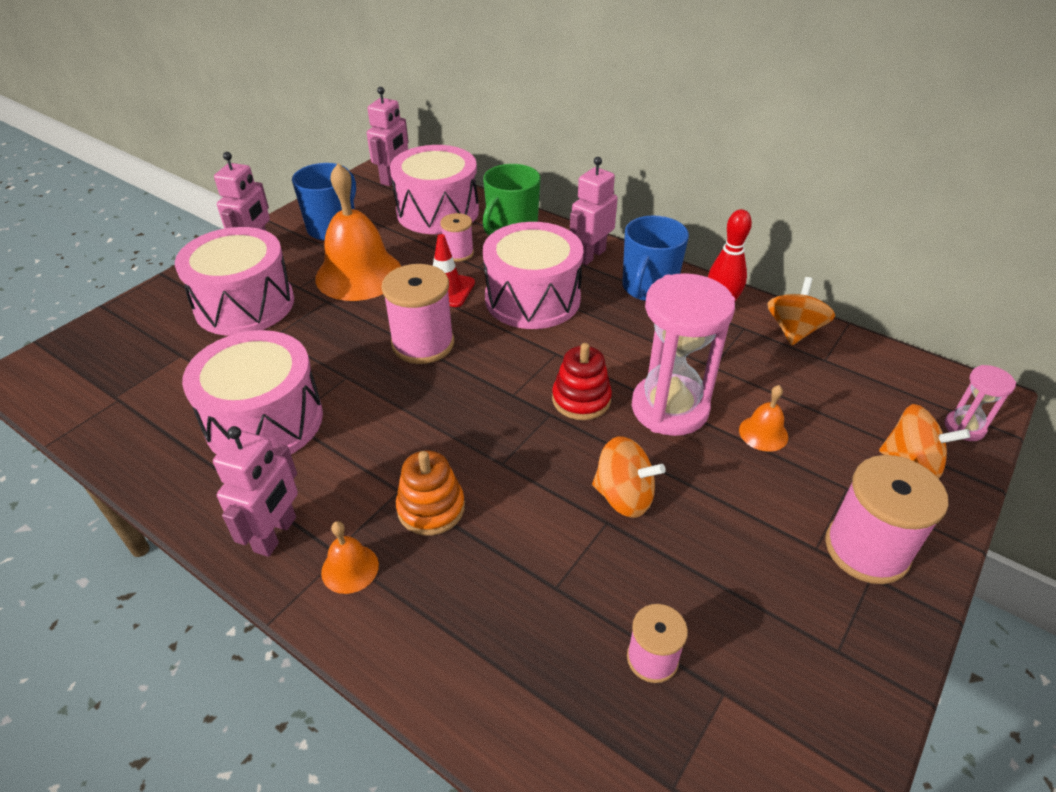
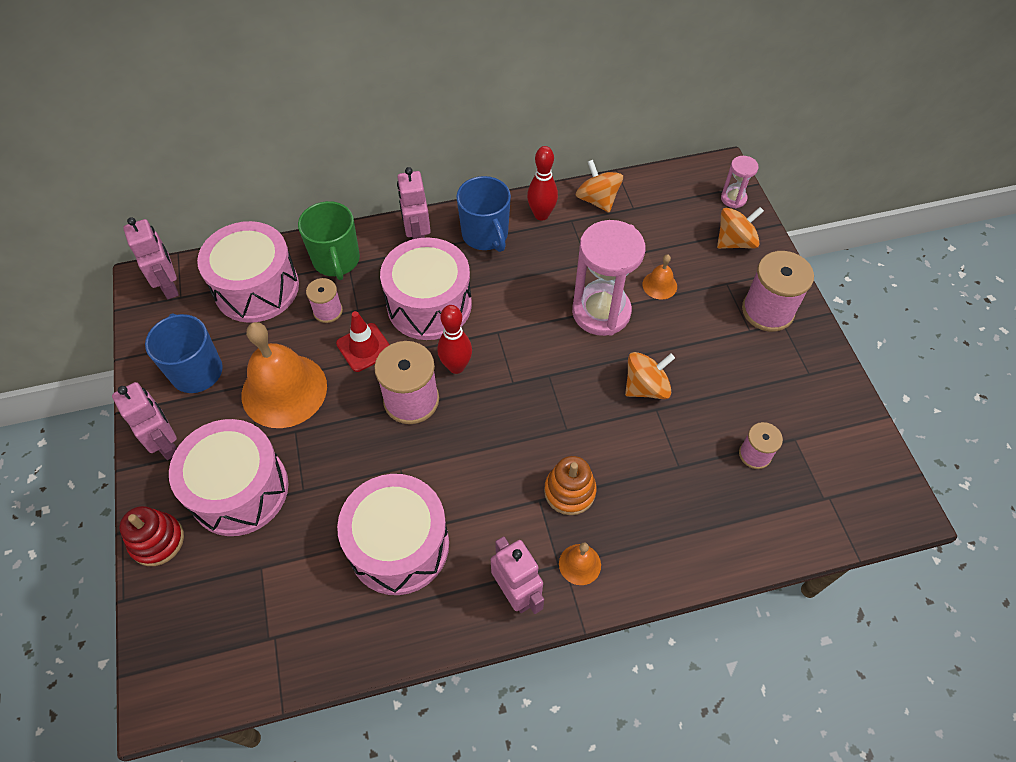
camera: 50 degrees left, 15 degrees up
(488, 350) = (456, 366): none -> red bowling pin
(581, 399) = (552, 350): red stacking toy -> red stacking toy (157, 541)

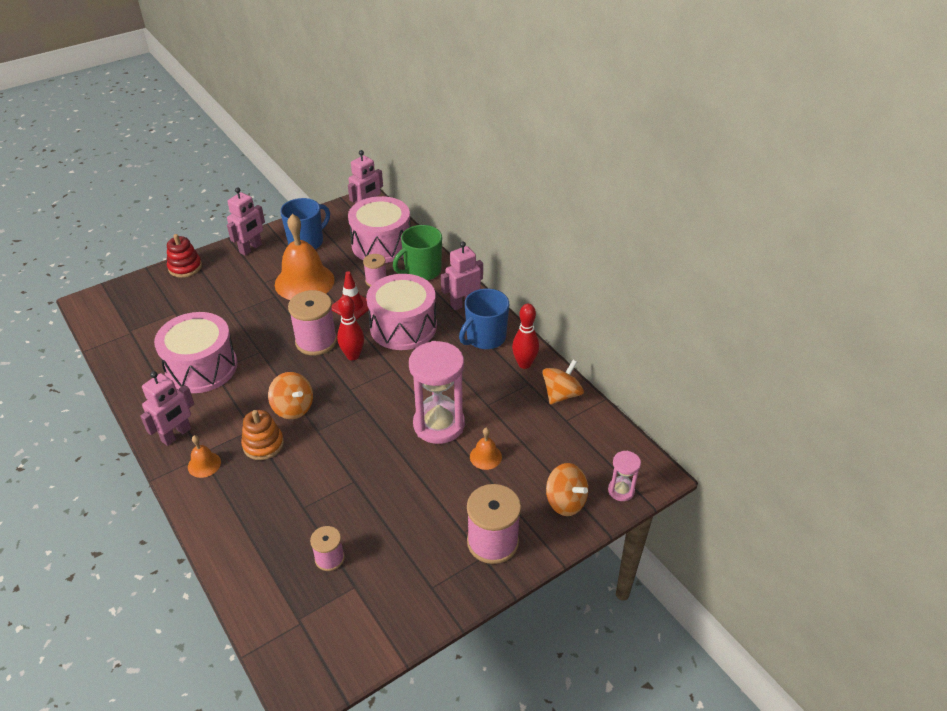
camera: 70 degrees right, 15 degrees down
(239, 490) = (226, 287): pink drum -> none
(646, 387) = (373, 470): orange spinning top -> orange spinning top (293, 408)

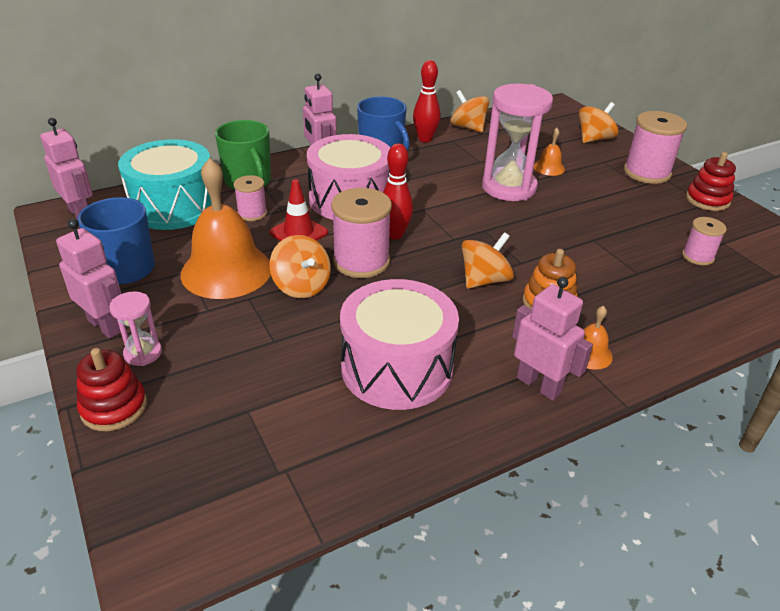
camera: 85 degrees left, 5 degrees down
(287, 317) = (301, 286): none -> orange spinning top
(381, 244) = (174, 206): pink drum -> turquoise drum
(439, 590) = (707, 200): none -> red stacking toy
(621, 490) = (577, 118): pink hourglass -> pink hourglass (143, 353)

